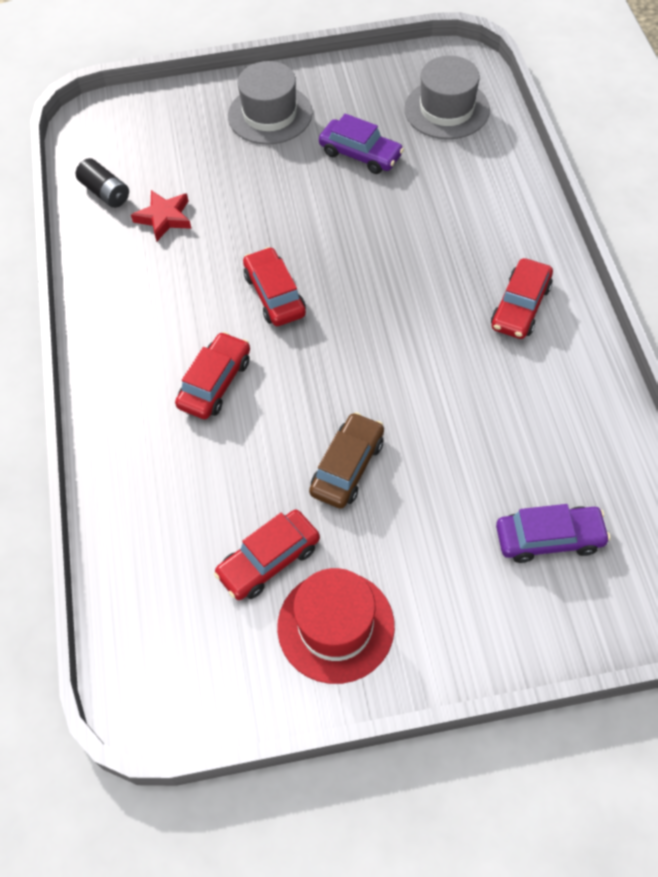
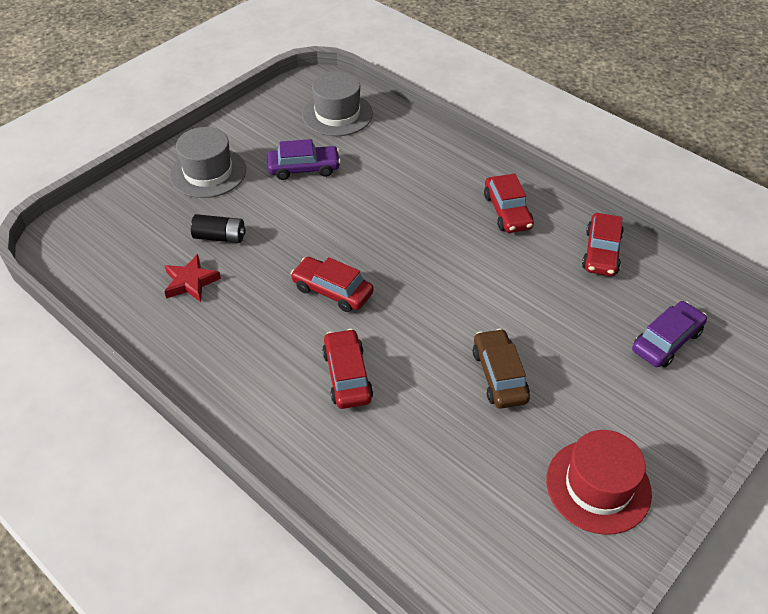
camera: 40 degrees left, 10 degrees down
(105, 192) = (120, 288): black battery -> black battery (220, 237)
(269, 560) = (509, 473): red car -> red car (601, 252)

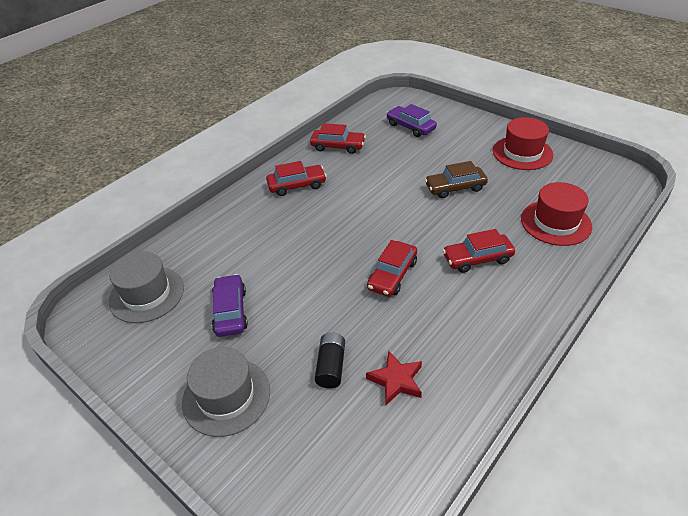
camera: 90 degrees left, 5 degrees down
(410, 485) = (555, 222): none -> red hat

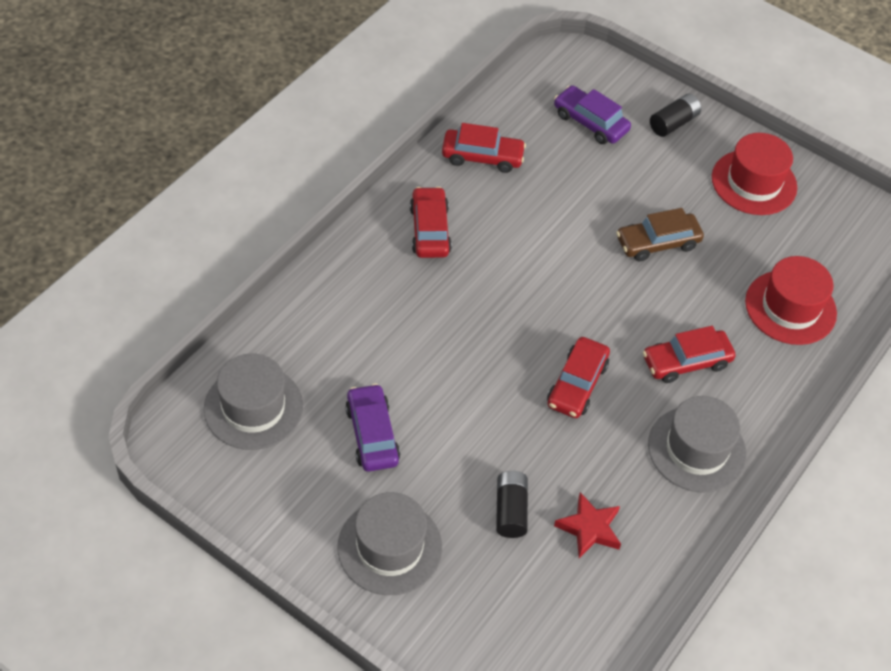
camera: 10 degrees left, 10 degrees up
(297, 185) = (430, 230): red car -> red car turned 75 degrees counterclockwise
(465, 125) = (673, 123): none -> black battery
(487, 319) = (696, 449): none -> grey hat

